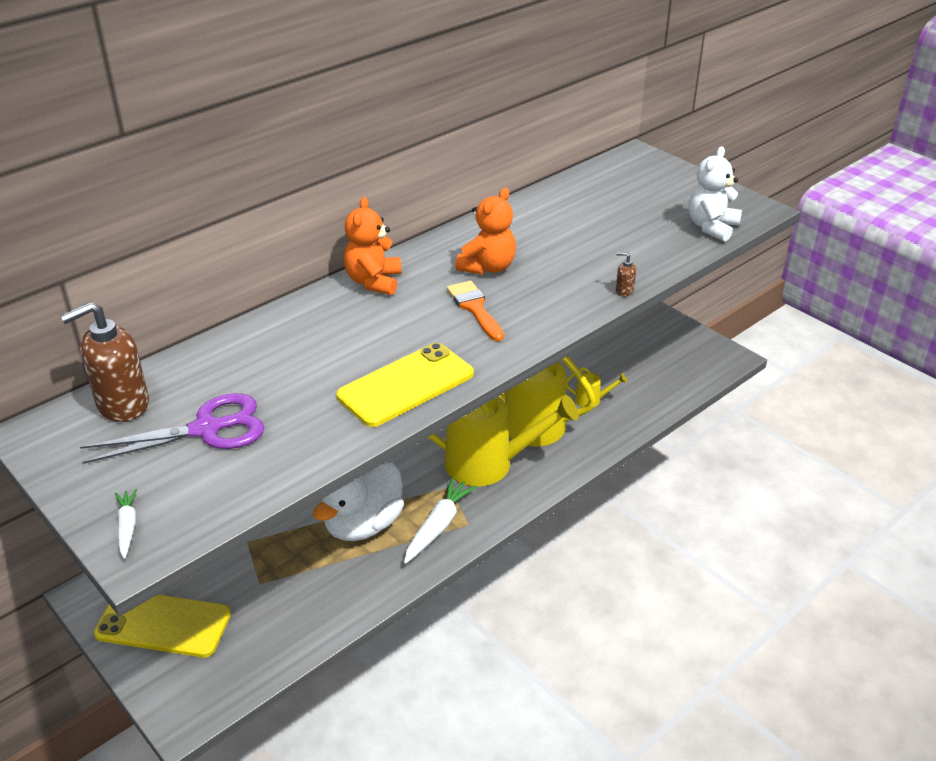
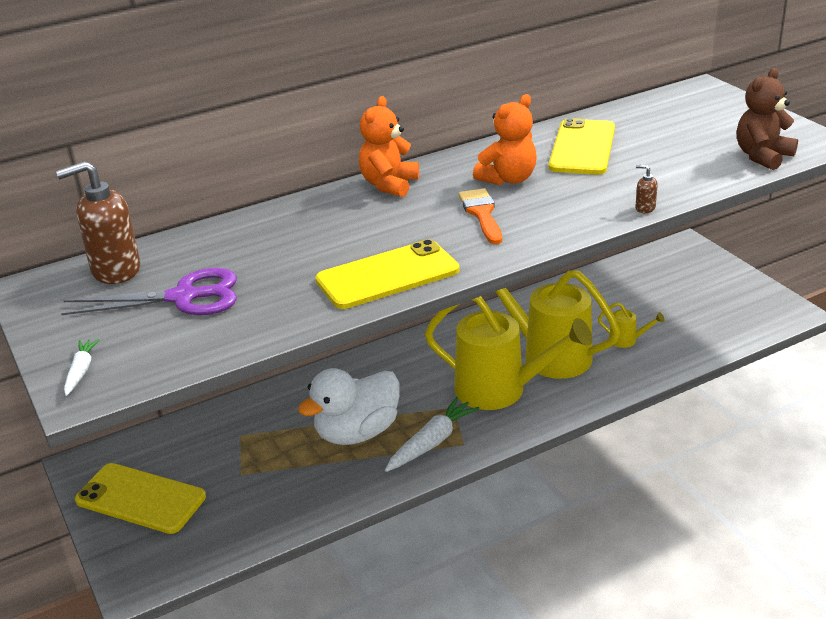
camera: 15 degrees right, 5 degrees down
(547, 227) = (582, 148): none -> yellow phone
(711, 227) = (762, 156): white teddy bear -> brown teddy bear

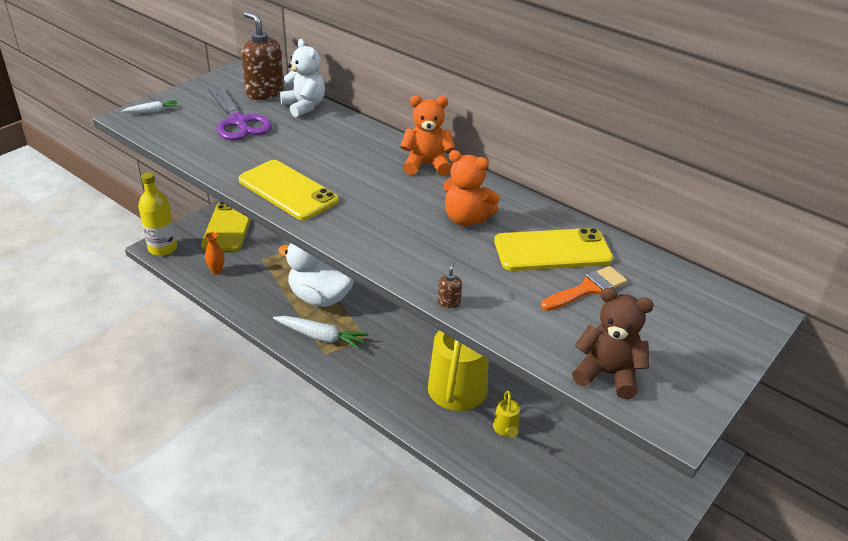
camera: 65 degrees right, 5 degrees up
(143, 578) = (163, 248): none -> yellow bottle
(184, 244) = (304, 106): none -> white teddy bear
(240, 522) = (216, 271): none -> orange vase
(482, 214) = (398, 215): orange brush -> orange brush (587, 289)
(500, 390) = (398, 361): yellow watering can -> none

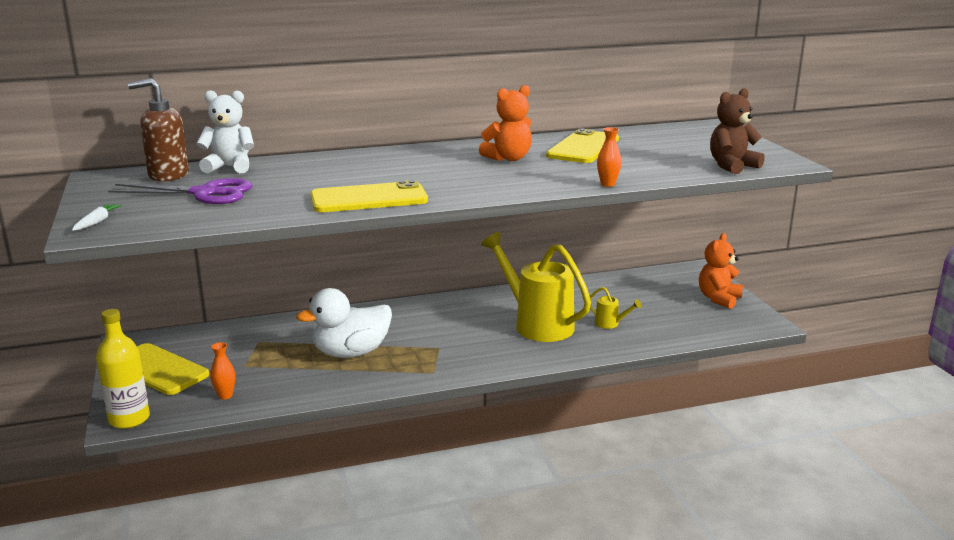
camera: 55 degrees left, 15 degrees down
(321, 337) = (408, 367): white carrot -> none
(426, 165) = (411, 152): orange teddy bear -> orange teddy bear (718, 299)
(448, 302) = (607, 184): brown soap dispenser -> orange vase
(587, 289) = (639, 150): orange brush -> none

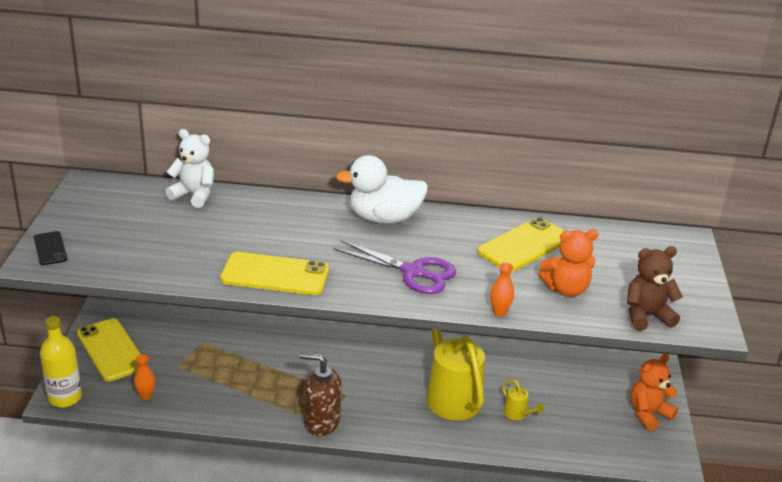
camera: 20 degrees right, 10 degrees up
(97, 222) = (50, 248): white carrot -> black phone
(168, 175) = (139, 194): brown soap dispenser -> brown soap dispenser (321, 422)
(205, 193) = (151, 230): purple scissors -> purple scissors (413, 272)
(351, 353) = (269, 378): white duck -> white duck (384, 218)
(508, 158) = (440, 244): orange teddy bear -> orange teddy bear (566, 289)

